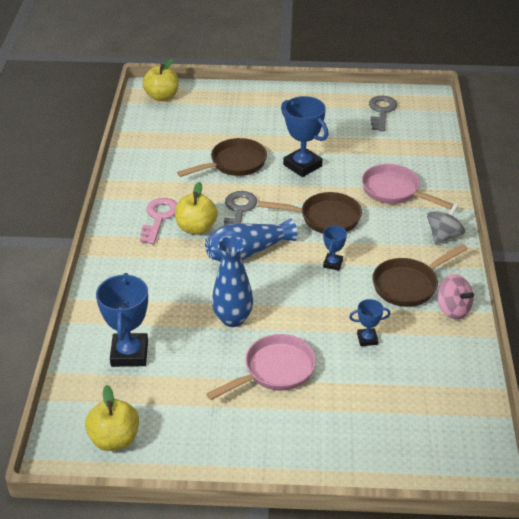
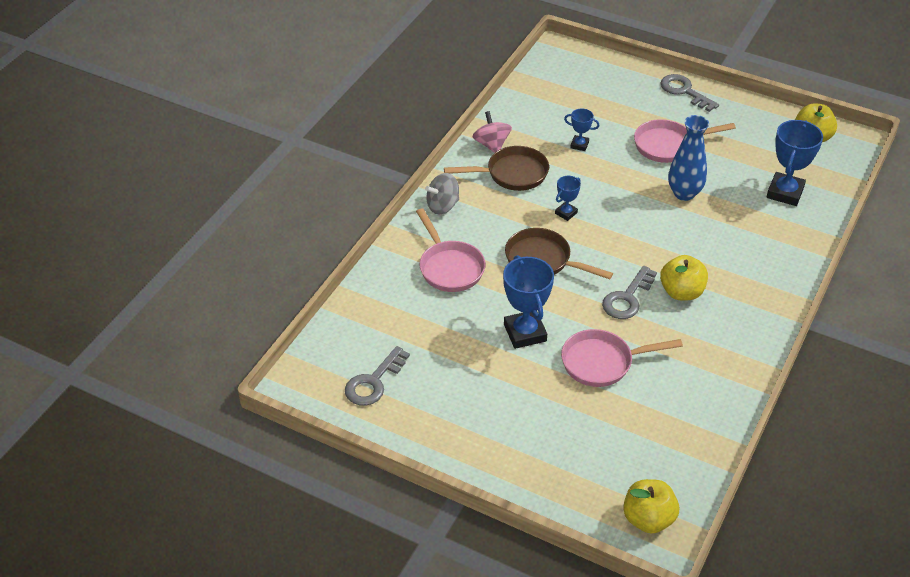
camera: 155 degrees left, 5 degrees up
(159, 218) = (717, 317): pink key -> none
(234, 164) = (602, 362): brown pan -> pink pan
(247, 252) = (641, 249): blue vase -> none
(292, 458) = (684, 91): none -> grey key

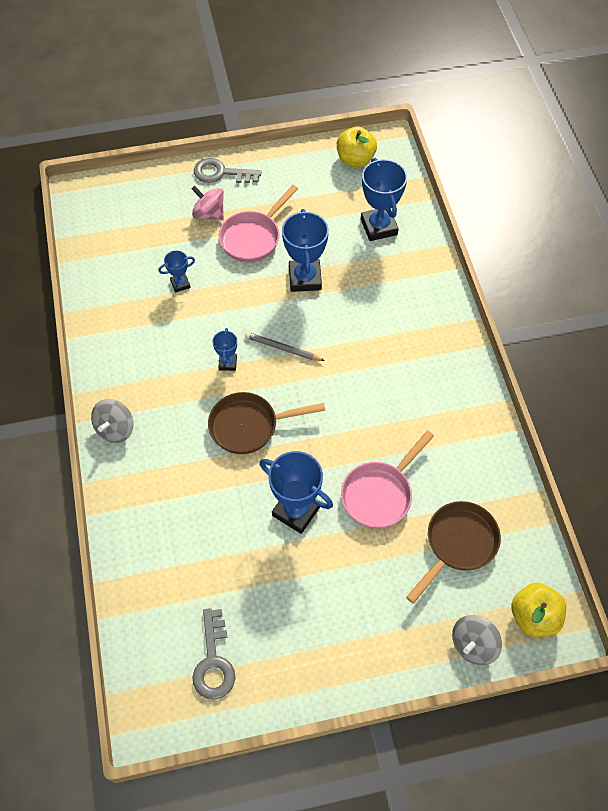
camera: 40 degrees left, 15 degrees up
(449, 267) = (177, 490): pink pan -> none
(491, 144) = (104, 333): pink spinning top -> pink spinning top (209, 214)
(512, 174) = (148, 353): brown pan -> brown pan (457, 544)
(578, 502) = (473, 645): none -> grey spinning top
(619, 227) = (282, 348): none -> grey pencil
(627, 298) = (346, 415): grey key -> none
(681, 292) = (382, 379): yellow apple -> none
(684, 193) = (305, 278): blue vase -> blue trophy

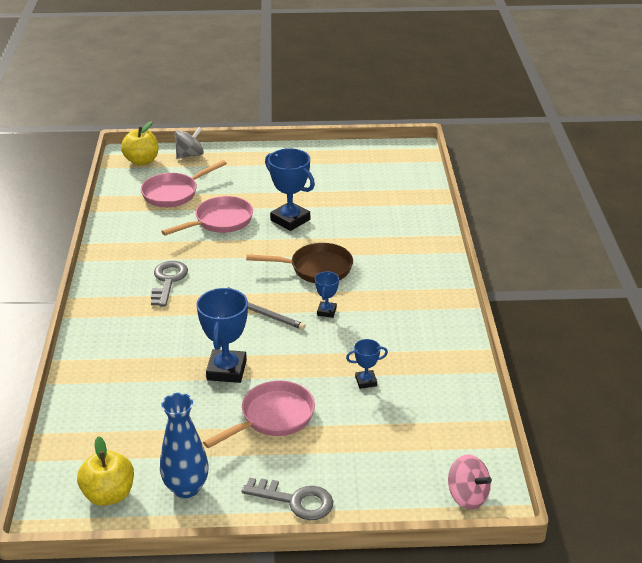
camera: 170 degrees left, 25 degrees down
(115, 429) = (437, 279): grey spinning top -> none
(209, 214) = (321, 451): pink spinning top -> pink spinning top (467, 496)
(213, 661) = (367, 165): grey key -> grey key (168, 281)
(302, 171) = (186, 488): none -> blue vase
(379, 227) = (120, 410): blue trophy -> none
(457, 544) = (174, 193): brown pan -> pink pan

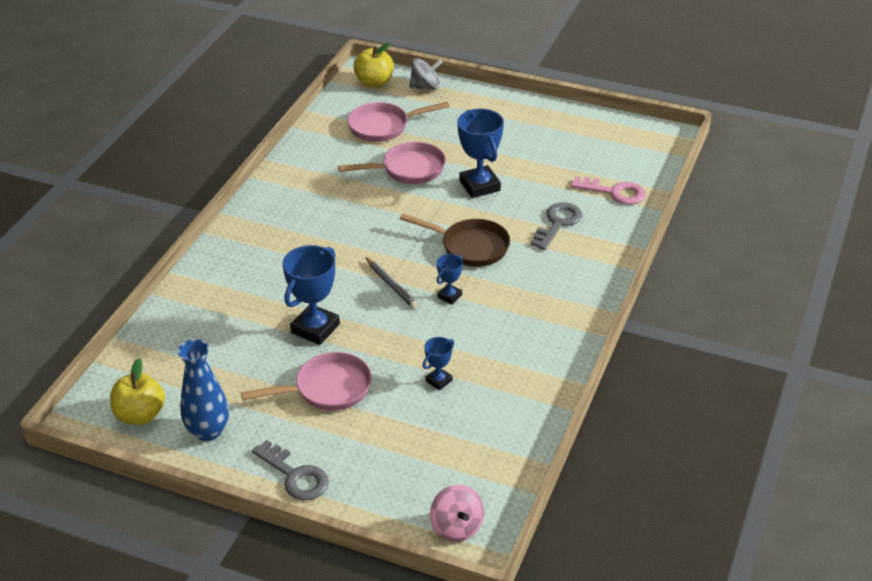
camera: 25 degrees right, 5 degrees up
(168, 281) = (319, 220): grey key -> grey key (558, 223)
(366, 381) = (439, 380): blue trophy -> blue trophy turned 60 degrees counterclockwise
(403, 199) = (614, 192): none -> pink key

